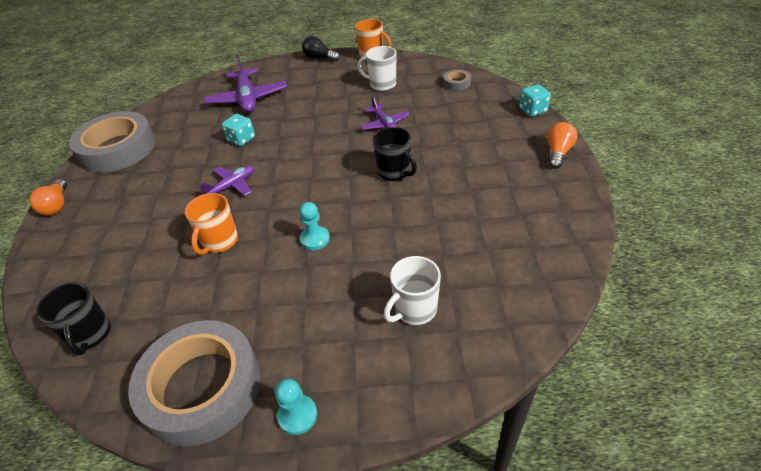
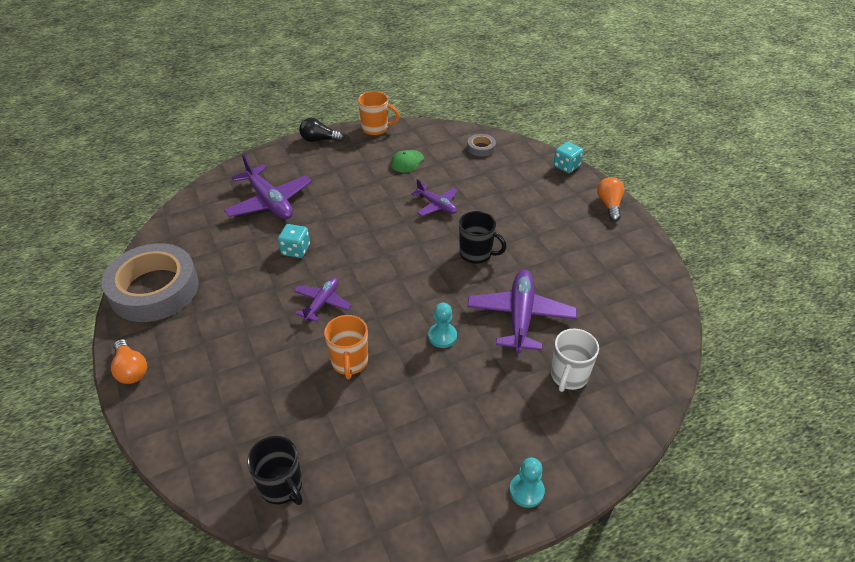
camera: 25 degrees left, 0 degrees up
(202, 387) = (428, 496): grey tape -> none
(382, 84) = (407, 161): white mug -> green cap
(401, 238) = (520, 317): none -> purple plane

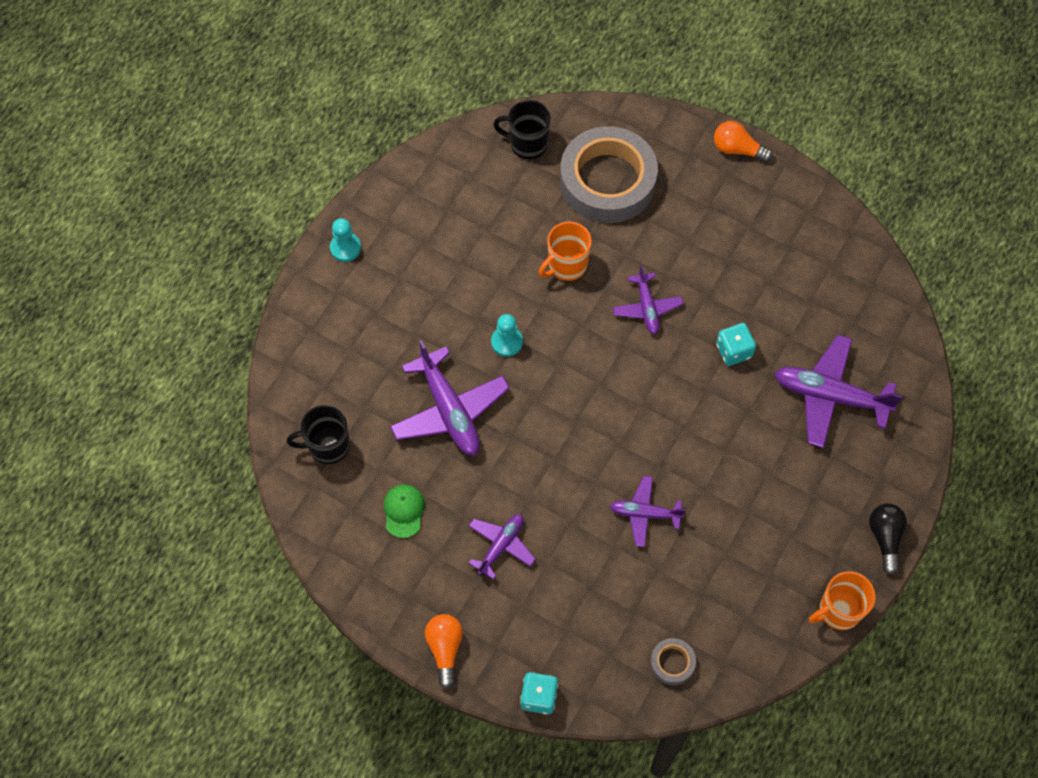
camera: 145 degrees right, 20 degrees up
(154, 289) = (813, 224): grey tape -> grey tape (607, 181)
(319, 140) = (885, 538): black light bulb -> black light bulb turned 60 degrees counterclockwise
(349, 362) = (566, 266): orange mug -> orange mug turned 90 degrees counterclockwise
(407, 161) = (742, 570): green cap -> green cap (403, 511)
(476, 254) = (546, 466): black mug -> black mug (327, 446)
(539, 231) = (501, 546): none -> purple plane
(568, 376) = (366, 370): white mug -> none
(609, 205) = (445, 649): orange light bulb -> orange light bulb turned 150 degrees counterclockwise

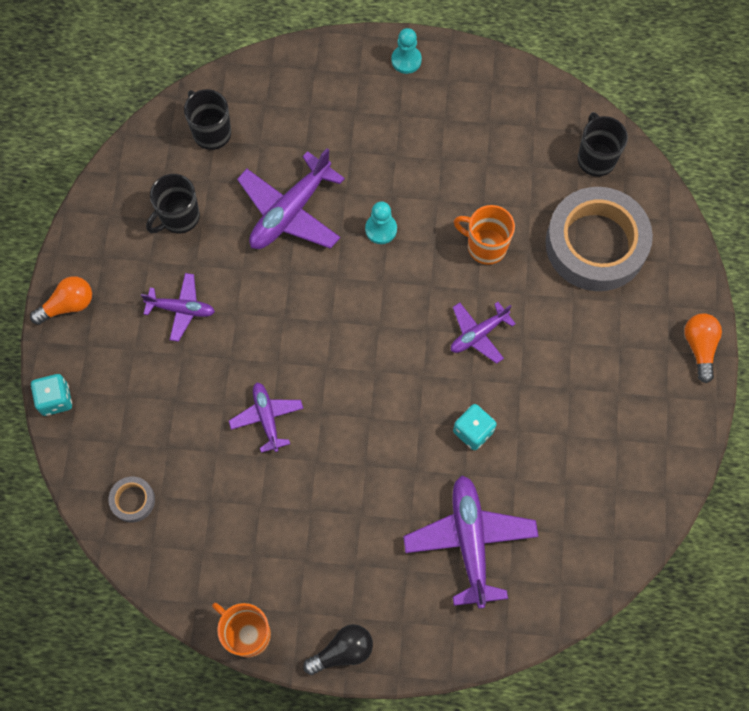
camera: 65 degrees right, 5 degrees up
(403, 511) = (179, 217): green cap -> black mug

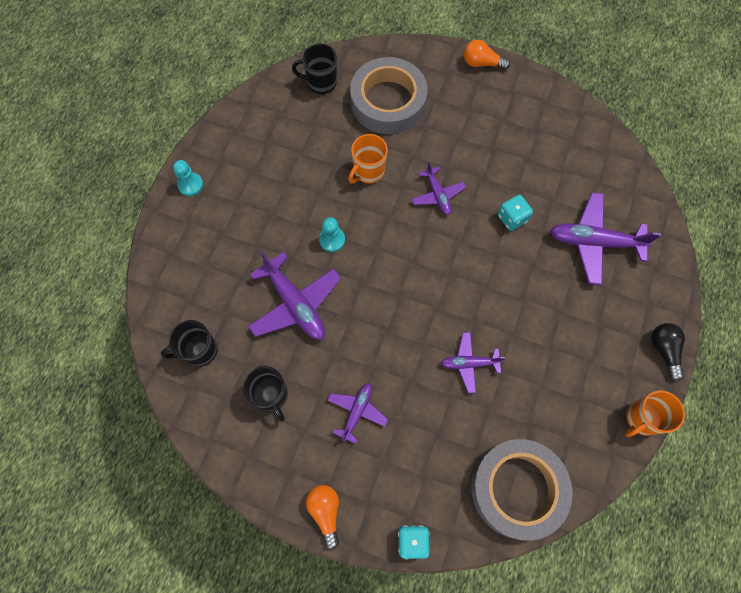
camera: 75 degrees left, 0 degrees up
(133, 500) = (517, 489): grey tape -> grey tape, size x2.47

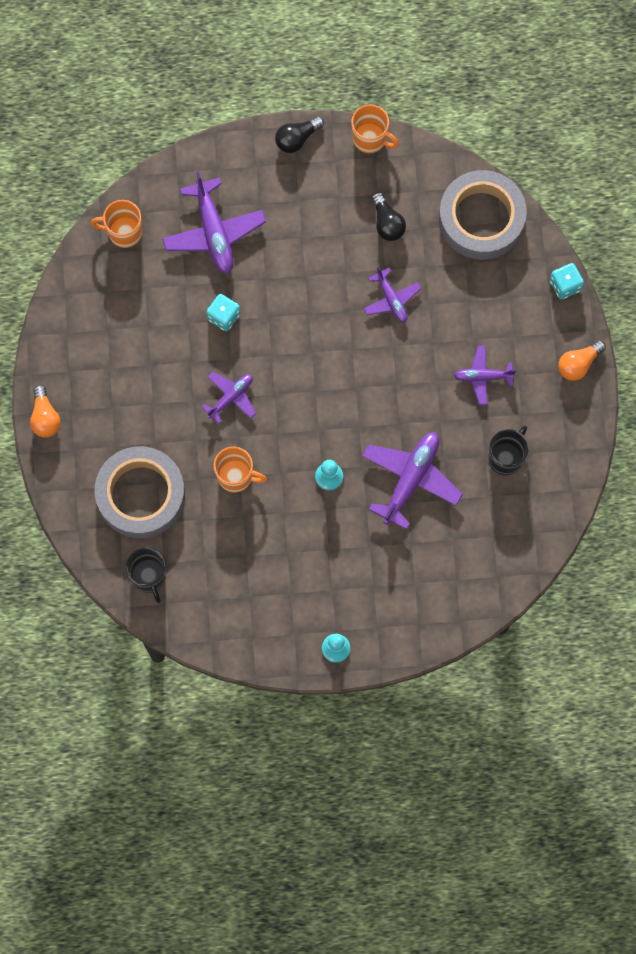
camera: 115 degrees left, 5 degrees up
(199, 351) = (498, 543): black mug -> none
(547, 394) = (387, 223): none -> black light bulb
(620, 174) = (124, 232): none -> orange mug

